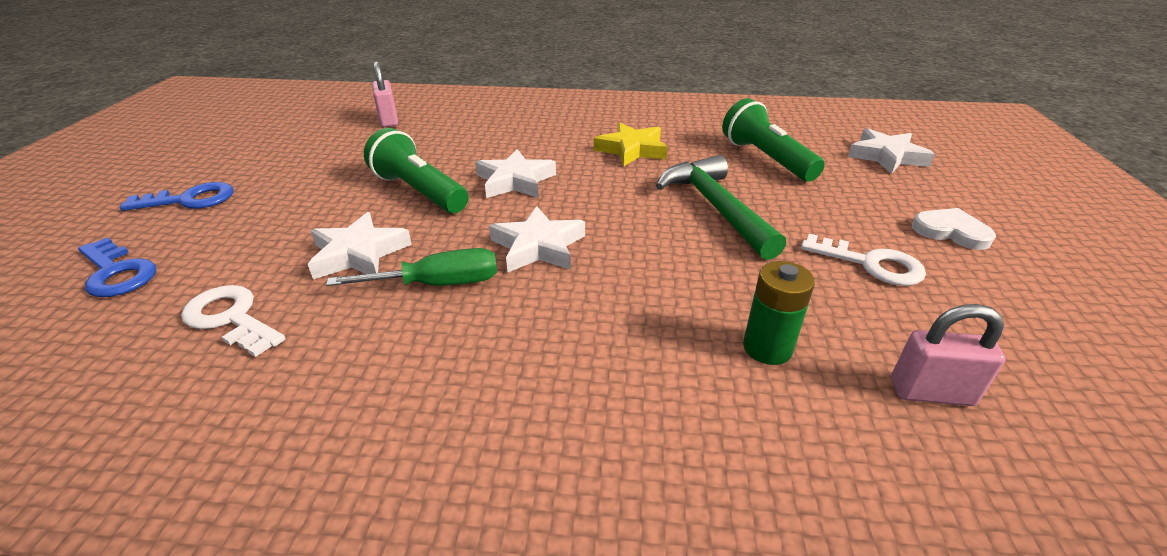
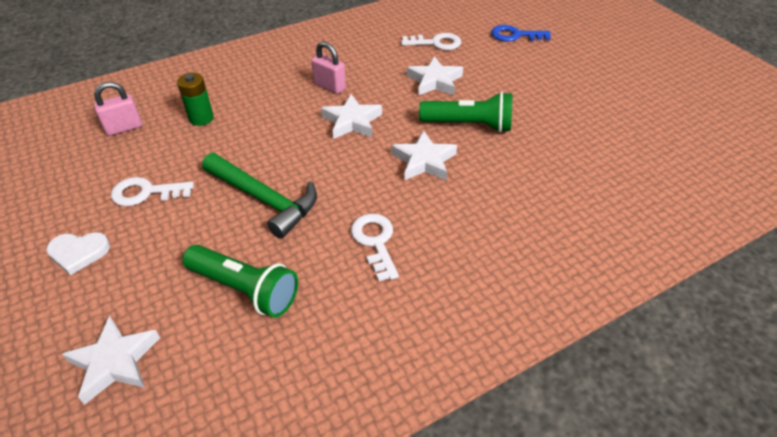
camera: 145 degrees right, 10 degrees up
(190, 200) = (572, 67): blue key -> none
(388, 120) = (617, 178): pink padlock -> pink padlock (329, 86)
(439, 284) = (376, 85): green screwdriver -> none
(632, 150) = (375, 241): yellow star -> white key

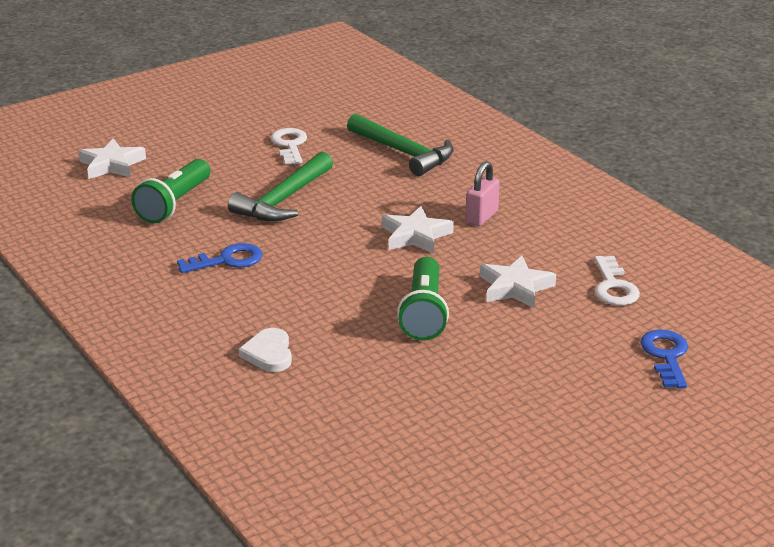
camera: 85 degrees right, 15 degrees down
(78, 253) = (218, 132): white heart -> white heart (269, 353)
(124, 128) = (381, 119): pink padlock -> none
(201, 118) = (404, 153): green battery -> green hammer
(375, 241) = (227, 260): white key -> blue key
(424, 161) = (351, 283): white star -> none

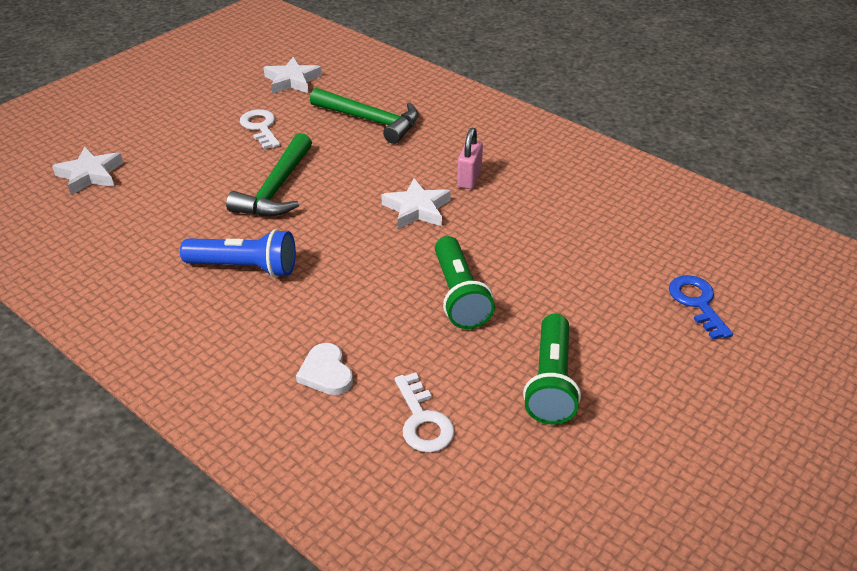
camera: 15 degrees left, 10 degrees up
(174, 204) = (169, 210): green flashlight -> green flashlight (551, 382)
(227, 260) = (245, 267): blue key -> blue flashlight
(515, 287) = (531, 251): white star -> white star (292, 81)
(613, 287) = (618, 235): white key -> white key (423, 420)

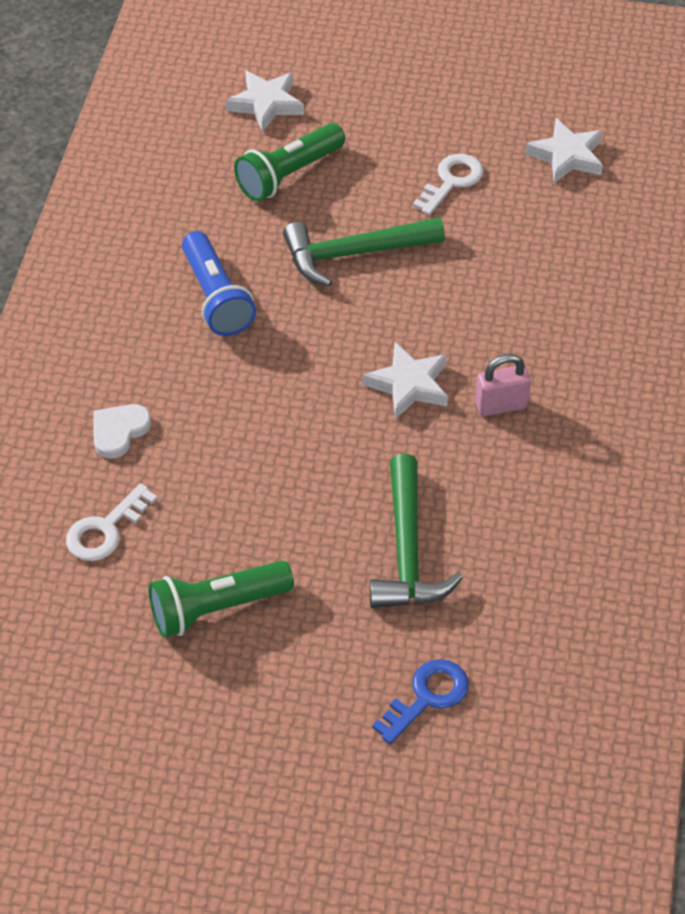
camera: 60 degrees right, 10 degrees up
(371, 120) = (544, 266): green hammer -> green hammer (407, 551)
(459, 295) = (293, 483): green flashlight -> green flashlight (288, 175)

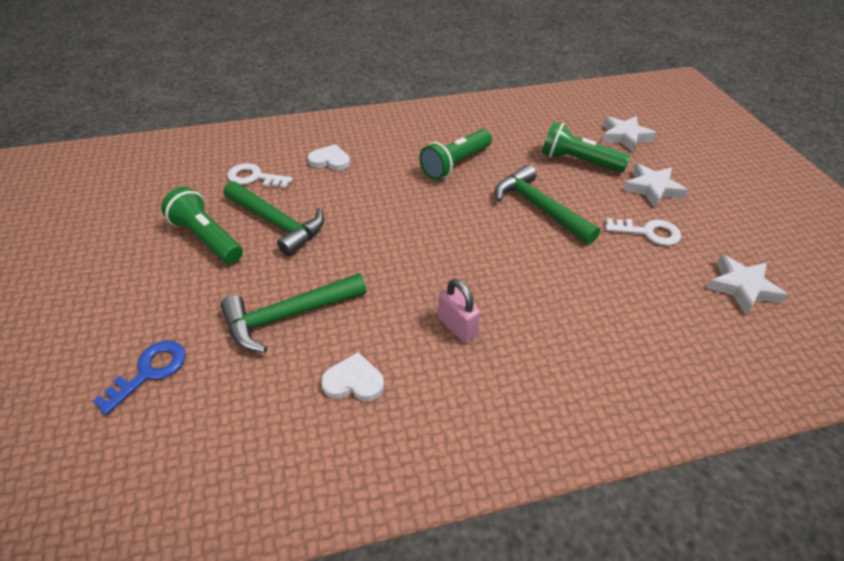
camera: 65 degrees right, 5 degrees down
(216, 298) = (455, 164): blue flashlight -> green flashlight
(230, 525) = (277, 223): none -> green hammer
(408, 385) = (443, 269): white star -> white star (652, 188)
(427, 697) = (150, 371): blue key -> blue key turned 75 degrees counterclockwise
(529, 516) = (353, 381): none -> white heart

